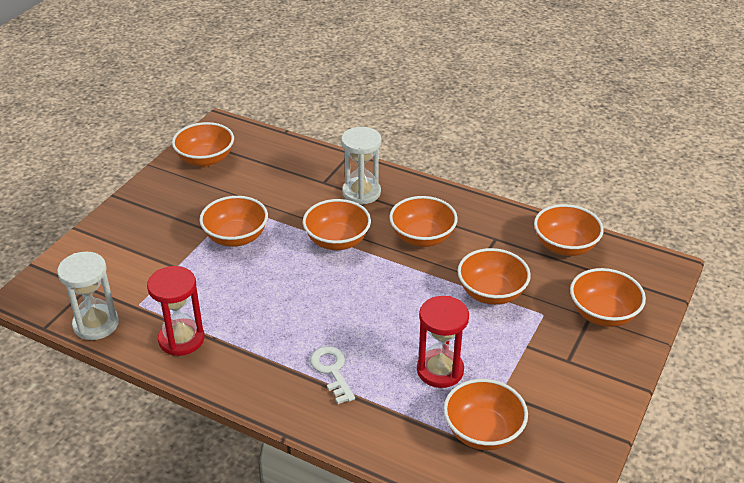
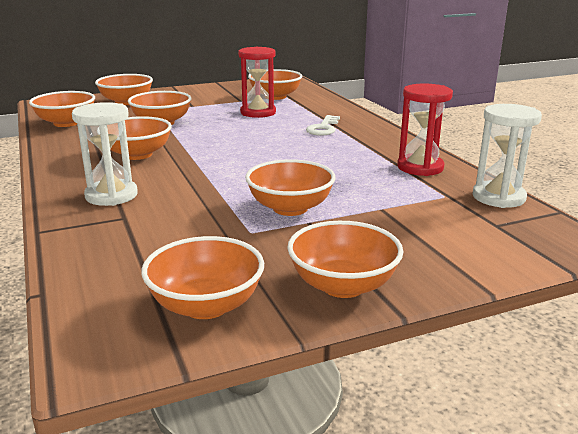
camera: 140 degrees left, 15 degrees down
(337, 241) = (204, 174): orange bowl -> orange bowl (343, 285)

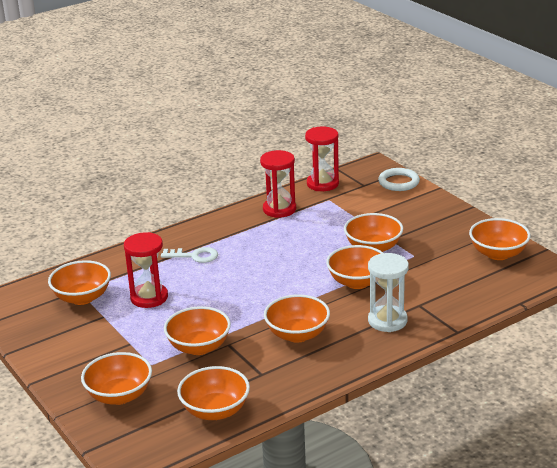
camera: 100 degrees left, 5 degrees up
(343, 285) = (457, 222): orange bowl -> orange bowl (357, 282)
(498, 197) = (322, 184): white hourglass -> red hourglass
(509, 254) = (398, 182): none -> white ring

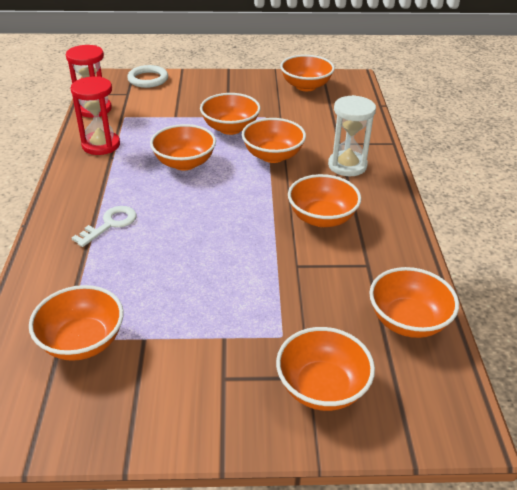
camera: 60 degrees left, 10 degrees up
(149, 297) = (149, 286): red hourglass -> none
(199, 347) = (283, 287): orange bowl -> orange bowl (184, 163)

